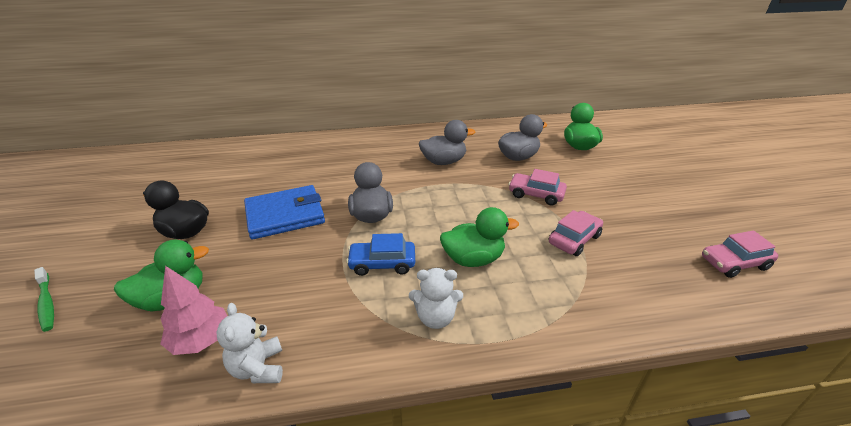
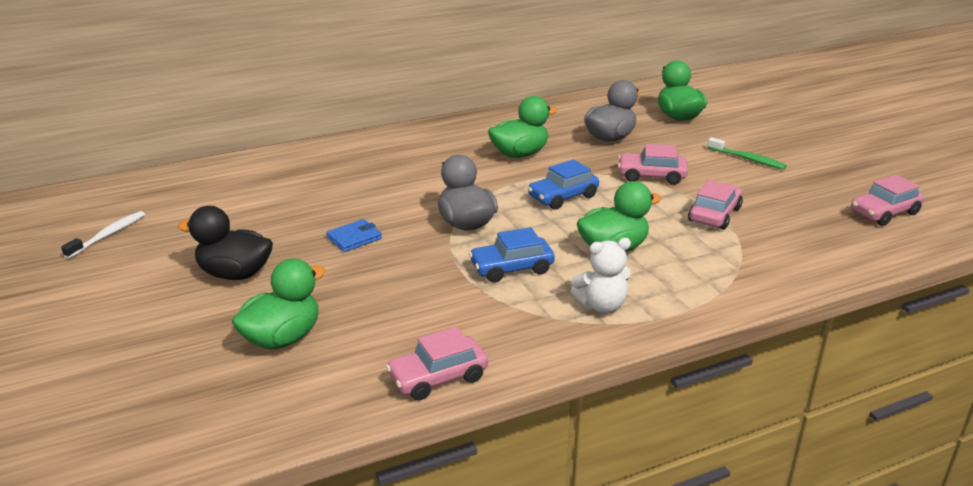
camera: 15 degrees left, 5 degrees down
(47, 303) = (121, 368): green toothbrush -> green toothbrush (748, 159)
(134, 186) = (108, 235): none -> white toothbrush
(201, 340) = (352, 367): pink tree -> none
(258, 368) = (438, 377): white teddy bear -> pink car
(285, 215) = (354, 238): blue wallet -> blue wallet, size x0.47
(444, 162) = (519, 154): grey duck -> green duck
(457, 203) = (563, 197): none -> blue car

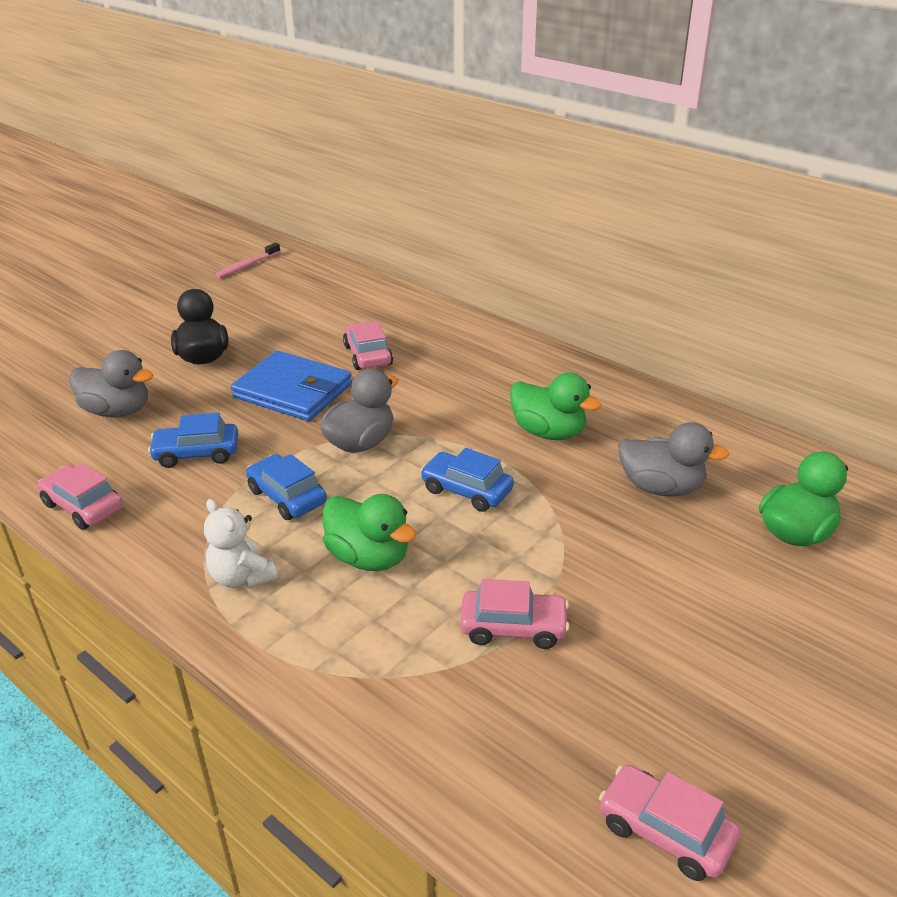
camera: 65 degrees right, 5 degrees up
(71, 220) = (247, 266): none -> pink toothbrush
(108, 235) = (233, 287): white toothbrush -> none
(282, 338) = (117, 411): green duck -> grey duck
(354, 238) = (293, 391): blue wallet -> blue wallet, size x2.12
(407, 302) = (196, 453): none -> blue car
(651, 176) = (579, 547): pink car -> pink car (367, 355)
(748, 159) = (719, 632): green toothbrush -> none

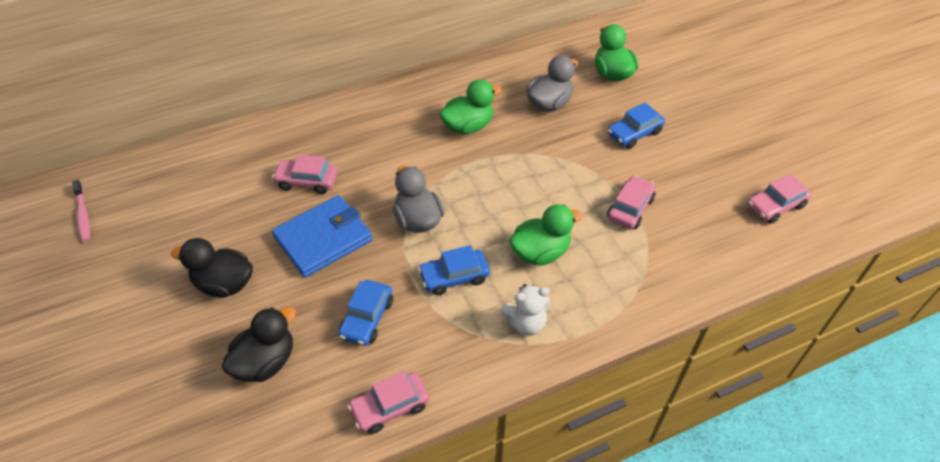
camera: 65 degrees left, 15 degrees up
(117, 411) = (265, 362): grey duck -> black duck
(466, 490) = (502, 185): blue car -> blue car (634, 133)

